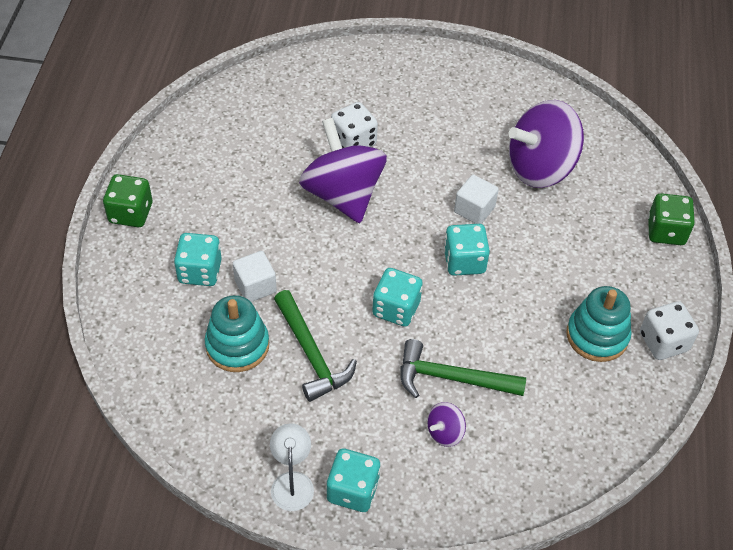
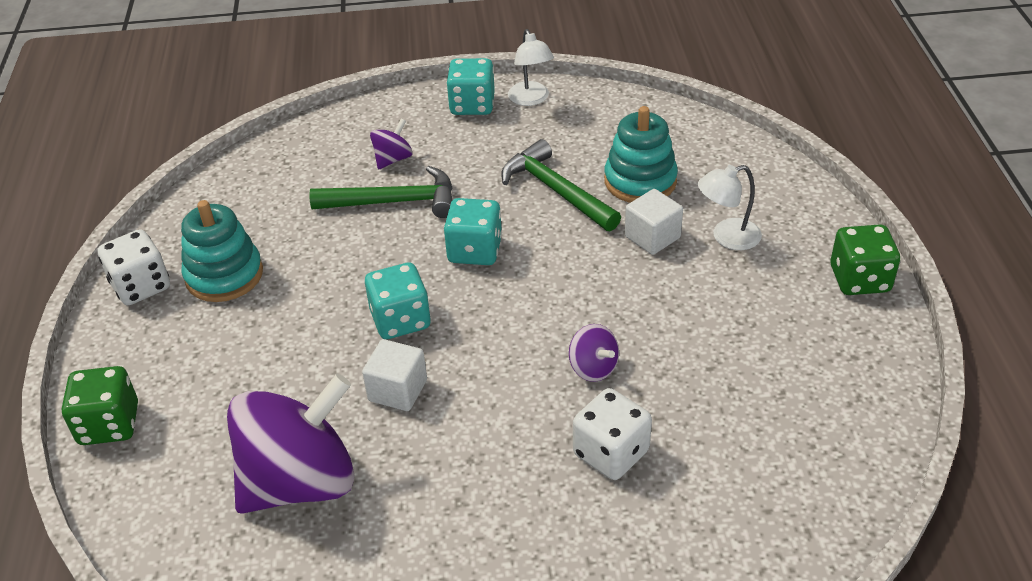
camera: 170 degrees right, 10 degrees down
(200, 271) = (727, 237): turquoise dice -> white lamp
(343, 194) = (593, 368): purple spinning top -> purple spinning top, size x0.43

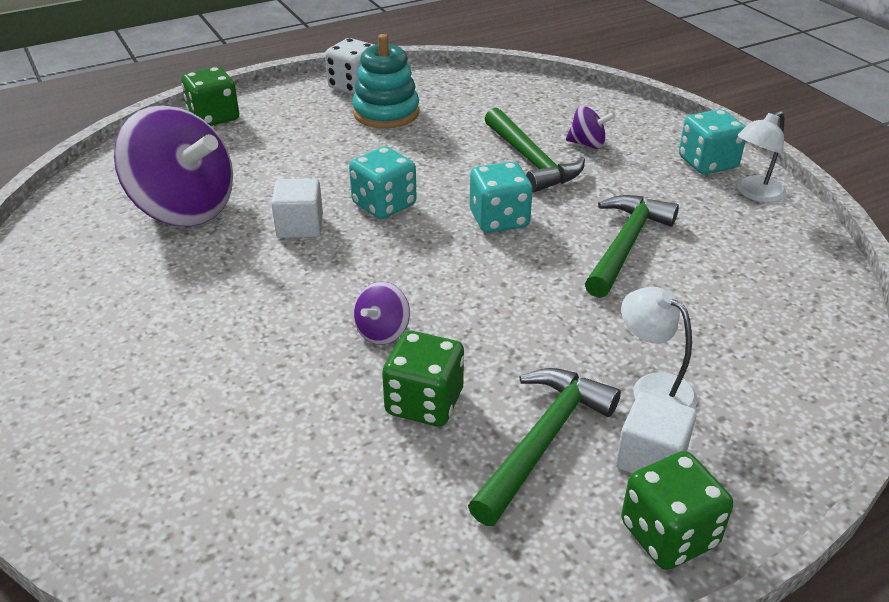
camera: 65 degrees right, 5 degrees down
(611, 453) = (272, 371): white dice -> none
(640, 181) = (692, 298): turquoise stacking toy -> none
(652, 237) = (606, 328): white cube -> white cube (651, 458)
(691, 364) = (424, 402): none -> green dice
(757, 311) = (542, 441): none -> green hammer

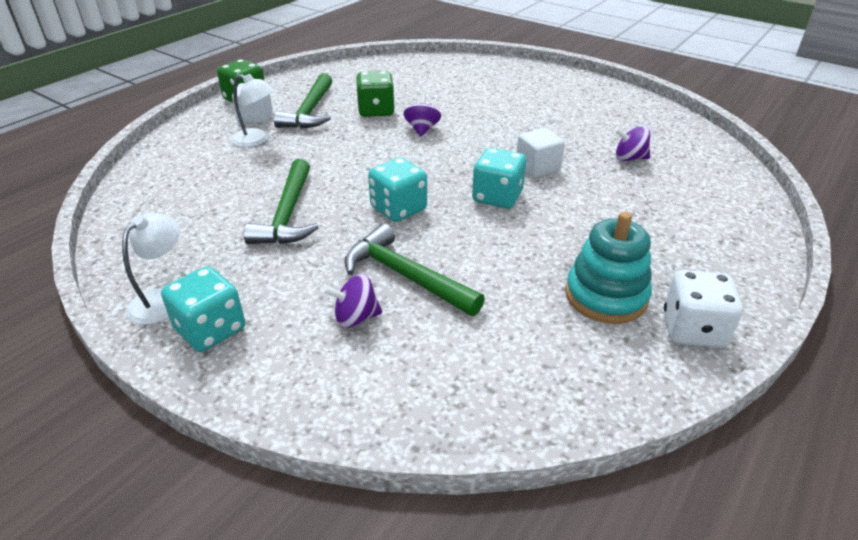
camera: 155 degrees right, 0 degrees up
(184, 209) = (629, 158): purple spinning top -> purple spinning top, size x0.43
(214, 117) = (751, 237): green dice -> none

